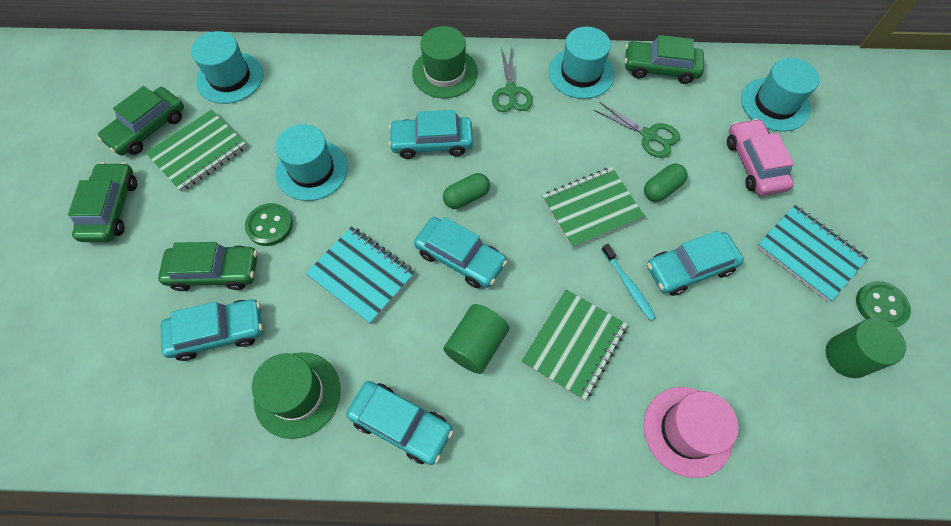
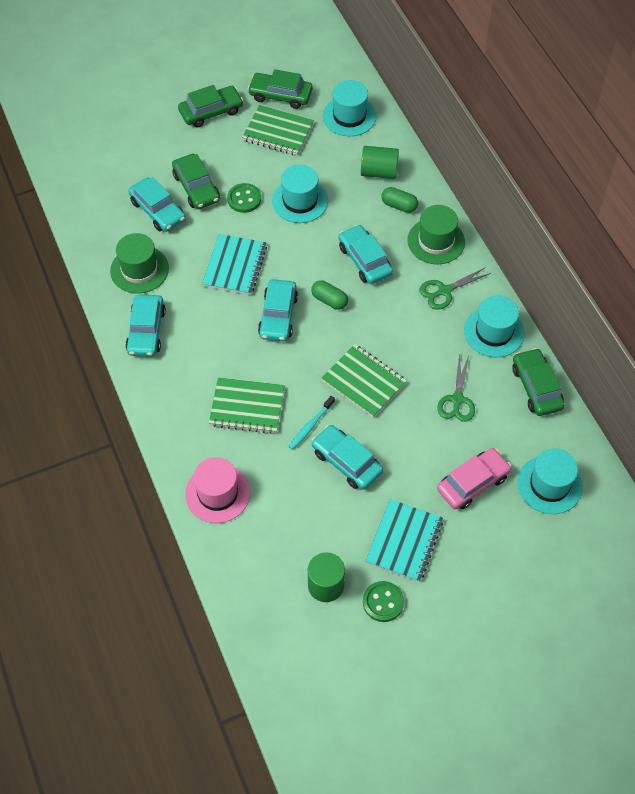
camera: 65 degrees right, 5 degrees down
(476, 345) = (218, 350): green cylinder -> green cylinder (379, 172)
(662, 189) = (409, 423): green capsule -> green capsule (399, 205)

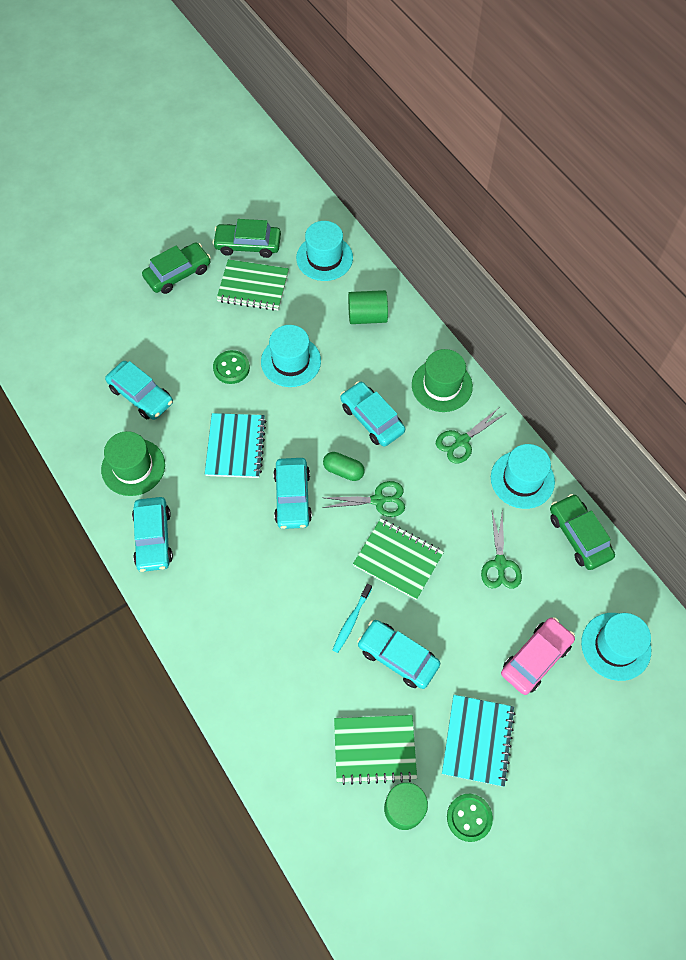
camera: 10 degrees left, 5 degrees up
(196, 187) = (178, 362): green car -> none
(217, 493) = (266, 719): pink hat -> none
(247, 407) = (279, 610): green notebook -> green notebook (374, 749)
(356, 330) = (378, 500): none -> green scissors
(399, 205) = (395, 351): green capsule -> none

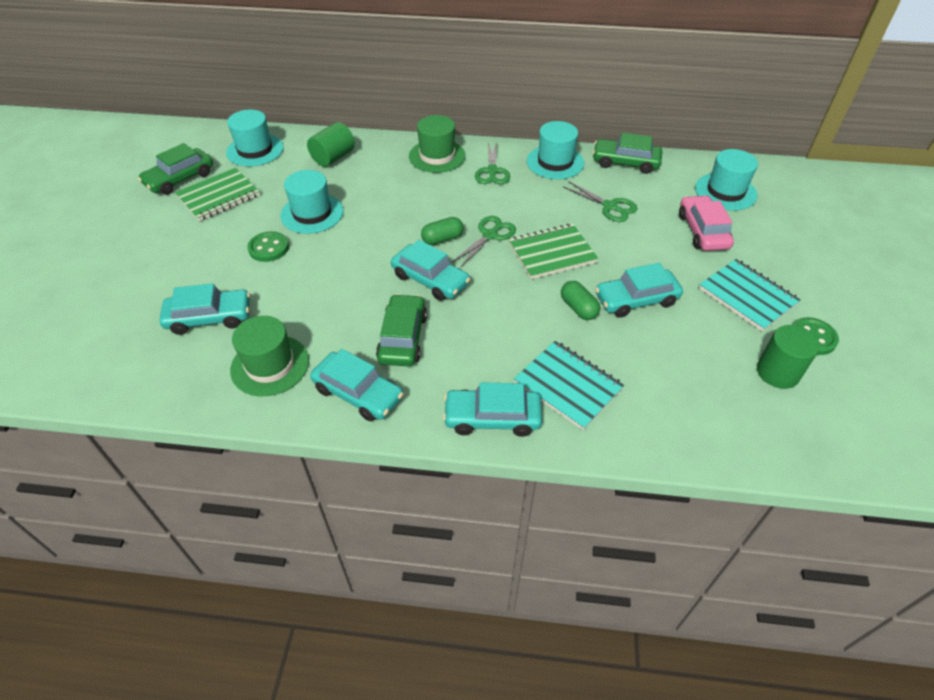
camera: 50 degrees left, 15 degrees down
(178, 273) = (137, 229): green car -> green car (402, 338)
(236, 447) = (342, 286): turquoise notebook -> turquoise notebook (568, 386)
(351, 620) = (578, 308): turquoise toothbrush -> green capsule
(372, 419) = (418, 201): turquoise car -> turquoise car (492, 418)
(374, 749) = (709, 360): green notebook -> none

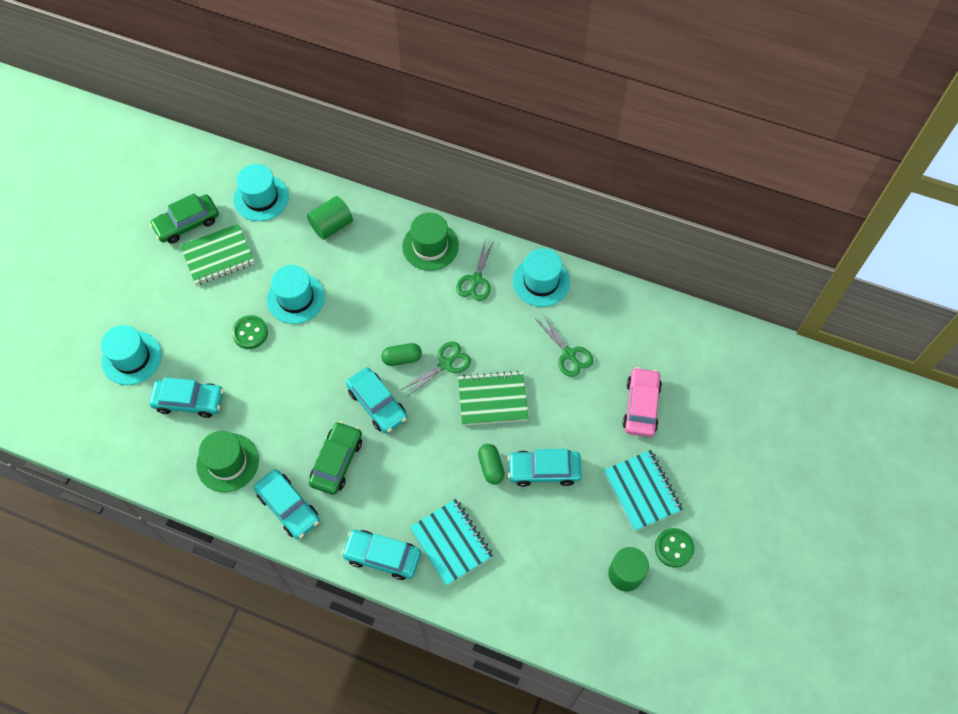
camera: 15 degrees right, 15 degrees up
(625, 162) = (610, 298): green car -> none
(725, 191) = (689, 361): turquoise hat -> turquoise hat (131, 358)

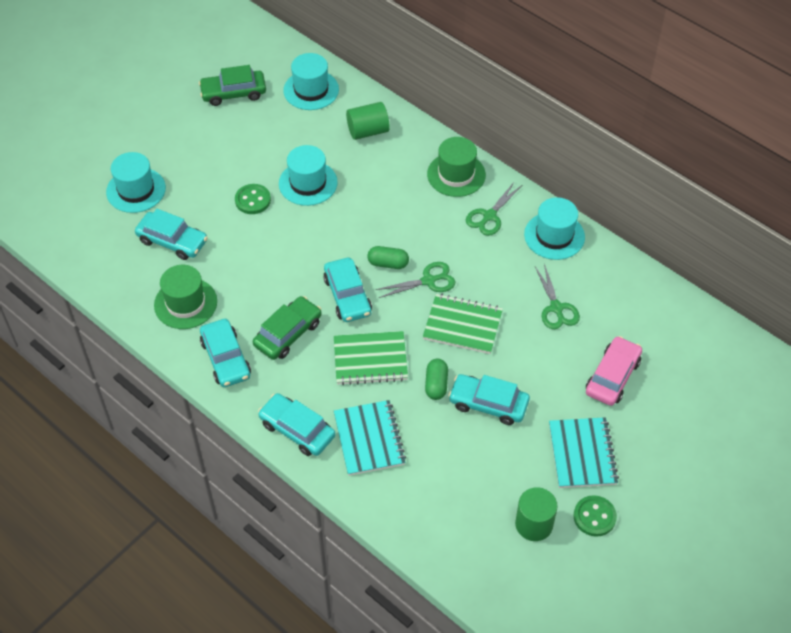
camera: 20 degrees right, 10 degrees down
(218, 256) = (250, 127): green notebook -> green notebook (370, 360)

